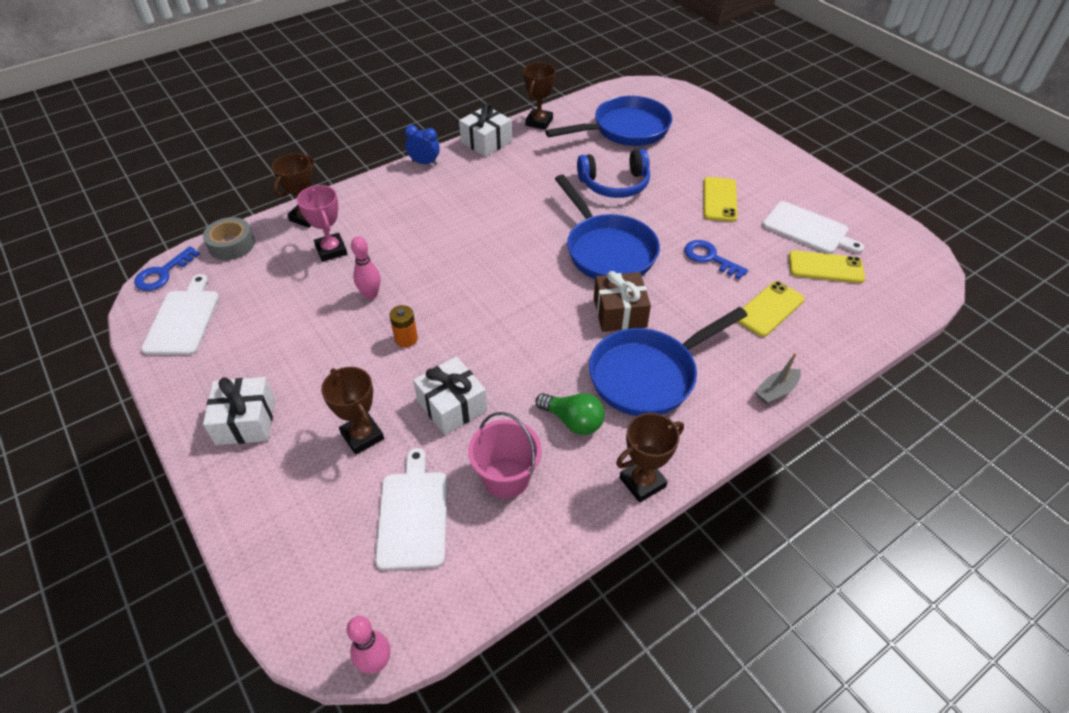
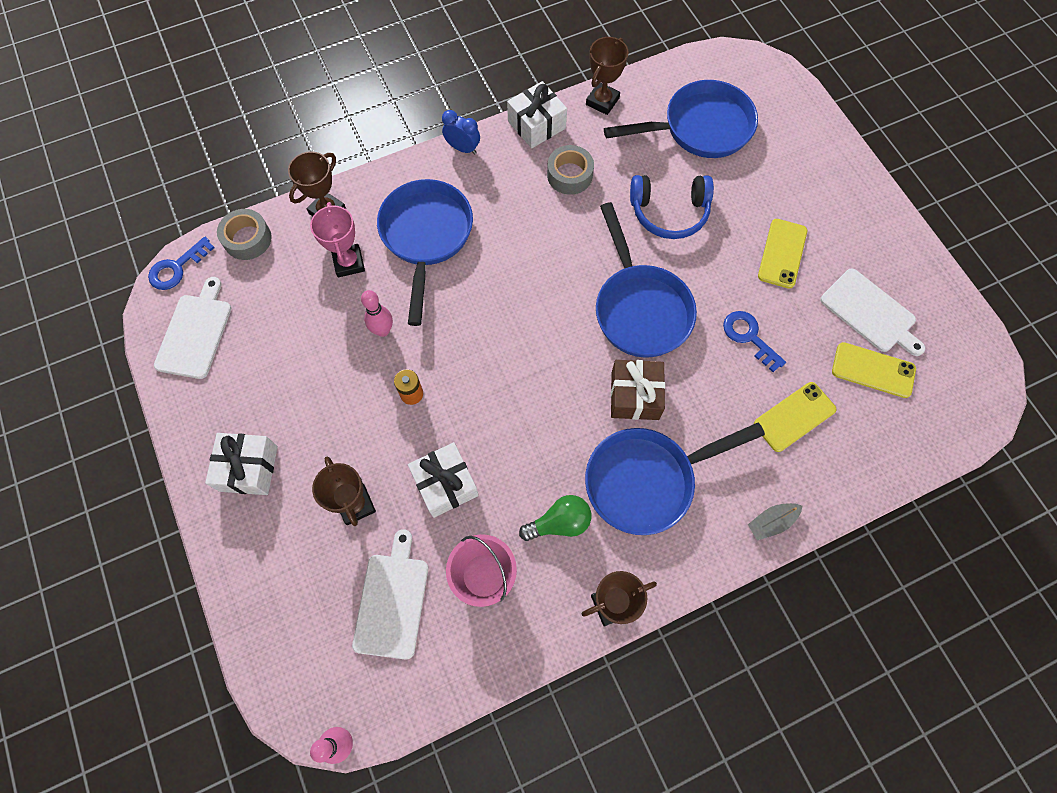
camera: 10 degrees right, 20 degrees up
(401, 224) = (426, 237): none -> blue pan
(522, 170) = (569, 175): none -> grey tape
(573, 421) = (559, 523): green light bulb -> green light bulb turned 60 degrees counterclockwise

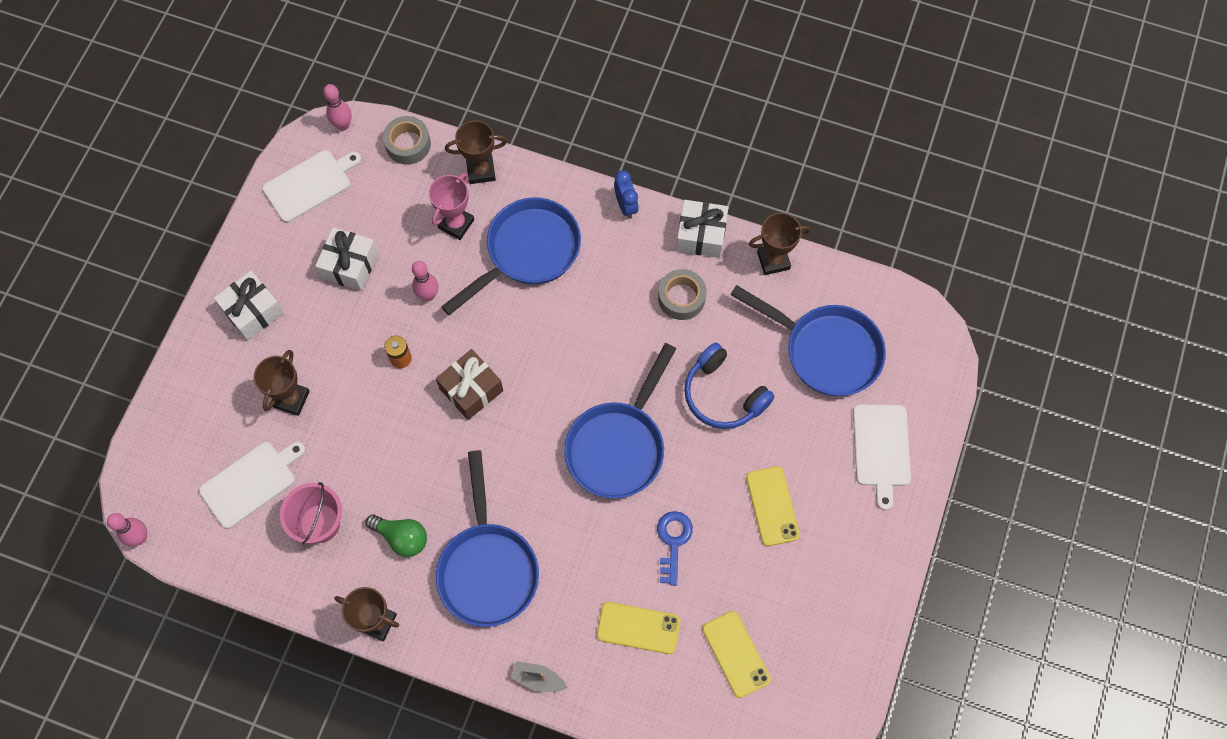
camera: 45 degrees right, 0 degrees up
(177, 268) = (343, 125): blue key -> pink bowling pin
(445, 484) = (358, 440): white gift -> white gift (350, 265)
(634, 396) = (544, 503): brown gift -> brown gift (471, 389)
(647, 480) = (488, 568): blue pan -> blue pan turned 120 degrees counterclockwise
(782, 253) = (772, 506): yellow phone -> yellow phone turned 75 degrees counterclockwise
(870, 312) = (786, 613): white cutting board -> white cutting board (881, 449)

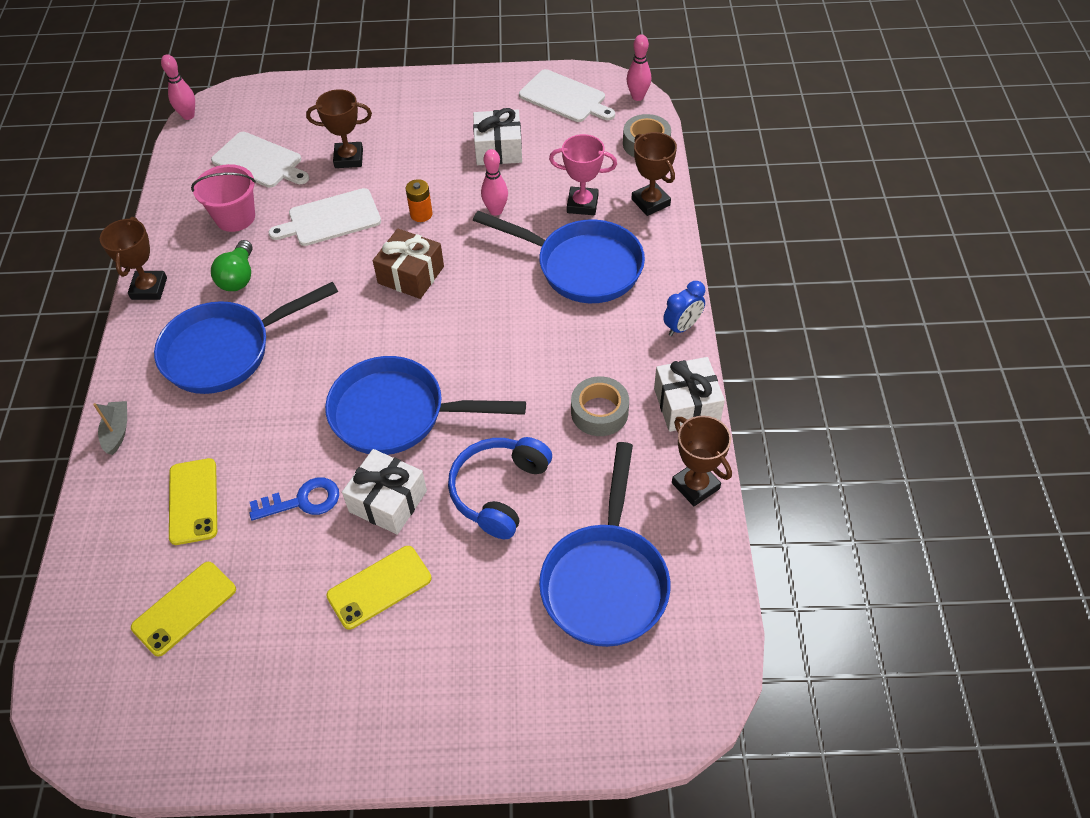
camera: 70 degrees right, 15 degrees down
(253, 311) = (422, 107): white gift -> white gift (388, 501)
(881, 449) = (500, 689): white cutting board -> white cutting board (331, 219)

